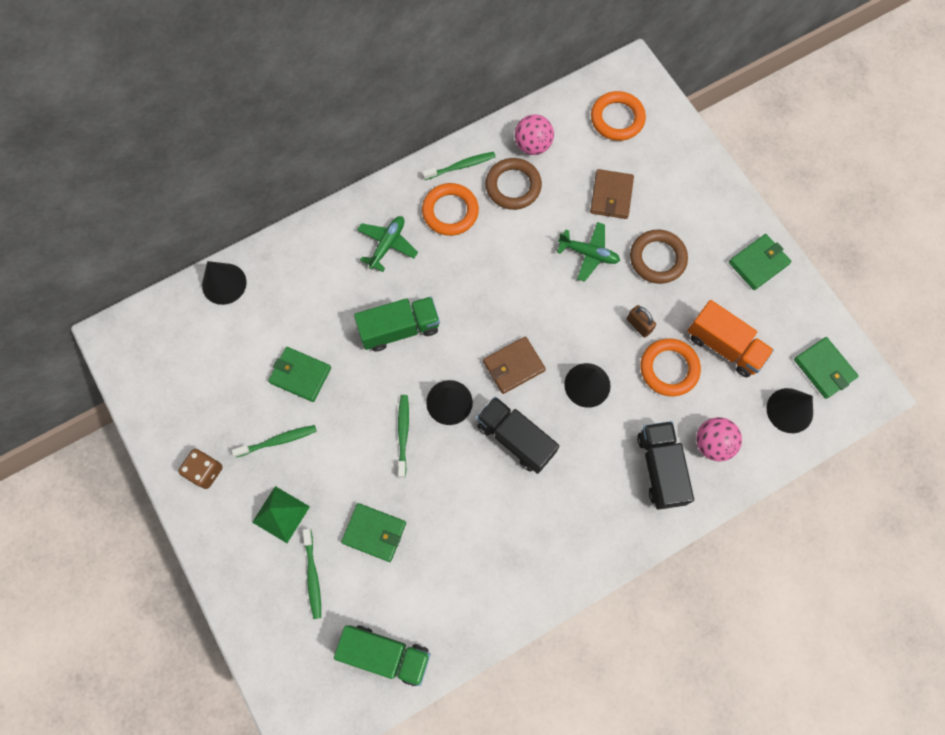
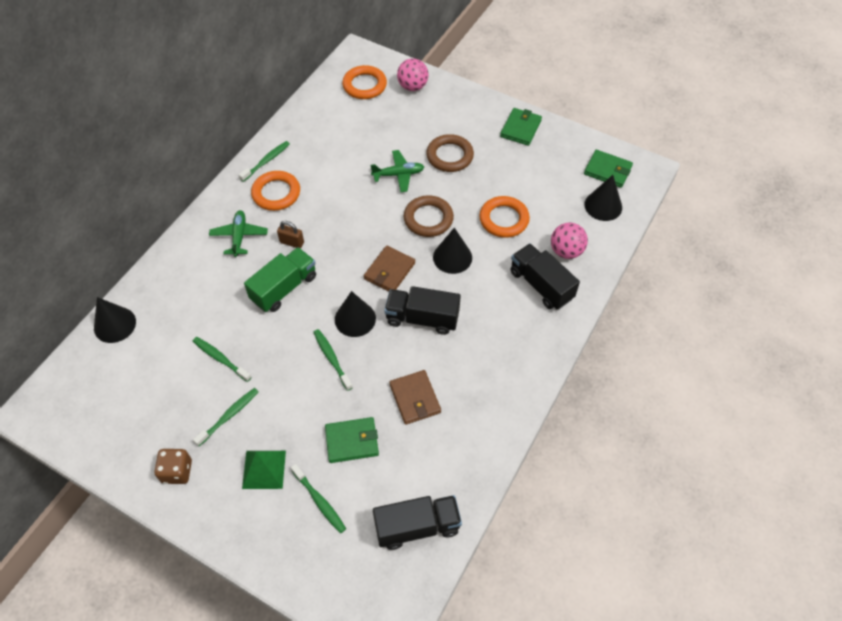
camera: 30 degrees left, 15 degrees down
(300, 375) = (220, 359): green wallet -> green toothbrush
(385, 654) = (417, 526): green truck -> black truck
(513, 186) = (314, 157): brown ring -> brown ring (428, 219)
(532, 145) = (313, 126): pink ball -> pink ball (412, 86)
(611, 196) = (391, 132): brown wallet -> brown wallet (415, 398)
(639, 325) = (464, 202): brown padlock -> brown padlock (292, 242)
(724, 346) = (532, 188): orange truck -> none

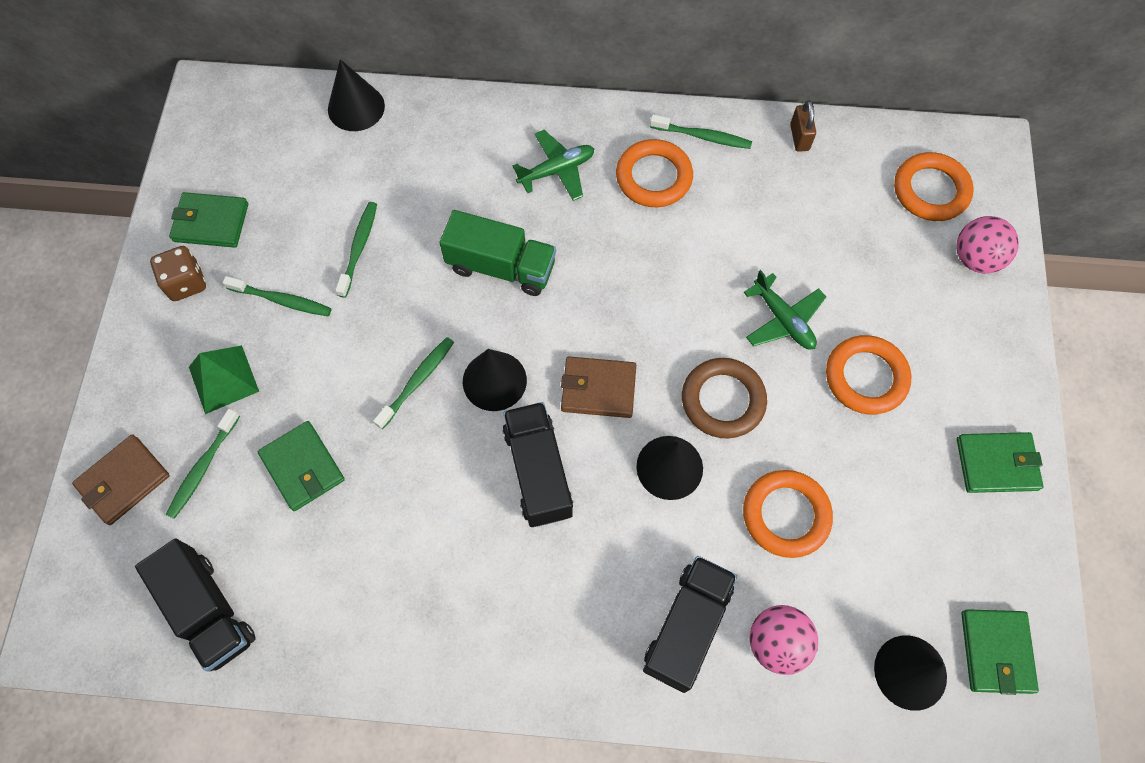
camera: 65 degrees right, 10 degrees up
(140, 441) = (211, 222): none -> green wallet
(292, 242) = (581, 238): brown padlock -> brown padlock (799, 137)
(415, 398) = (401, 521): brown wallet -> brown wallet (123, 481)
(449, 156) = (866, 377): brown ring -> orange ring

